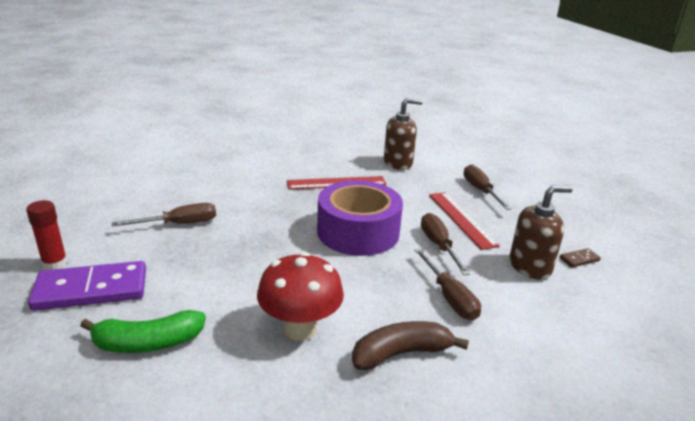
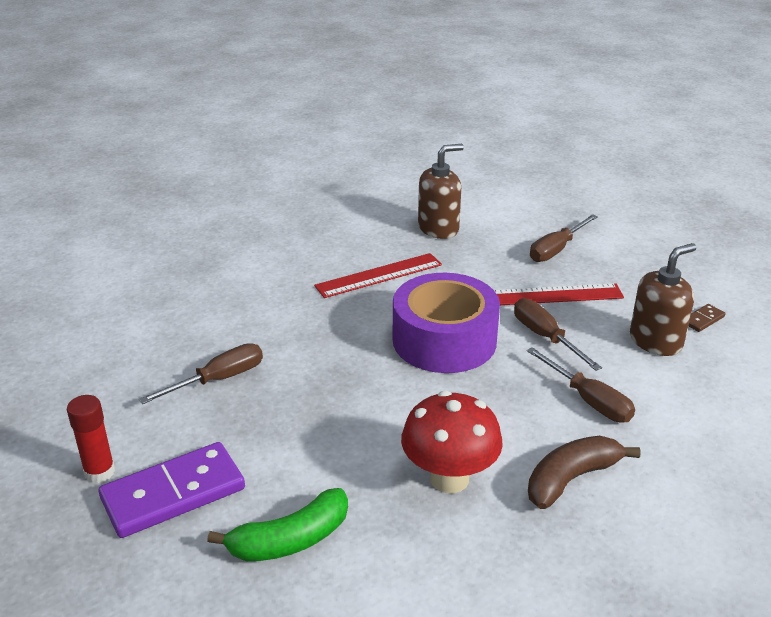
camera: 15 degrees left, 5 degrees up
(461, 219) = (554, 295): red ruler -> red ruler turned 60 degrees counterclockwise
(480, 190) = (556, 249): brown screwdriver -> brown screwdriver turned 105 degrees counterclockwise

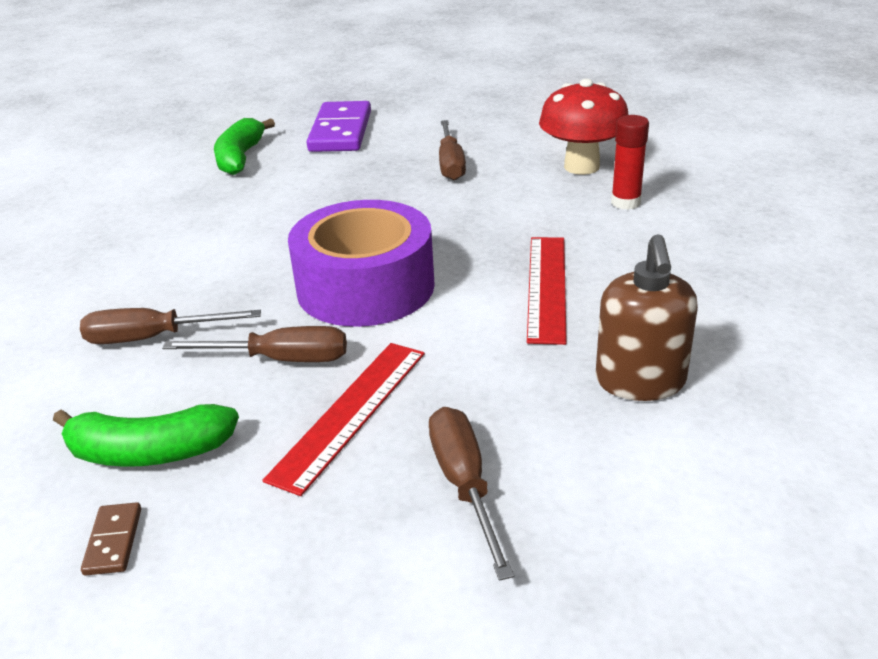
camera: 125 degrees right, 0 degrees up
(99, 472) = (396, 114): red glue stick -> red glue stick (625, 202)
(449, 478) = (193, 226): red mushroom -> red mushroom (581, 167)
(571, 479) = (98, 280): brown banana -> none
(656, 341) = (149, 452): brown soap dispenser -> green banana

